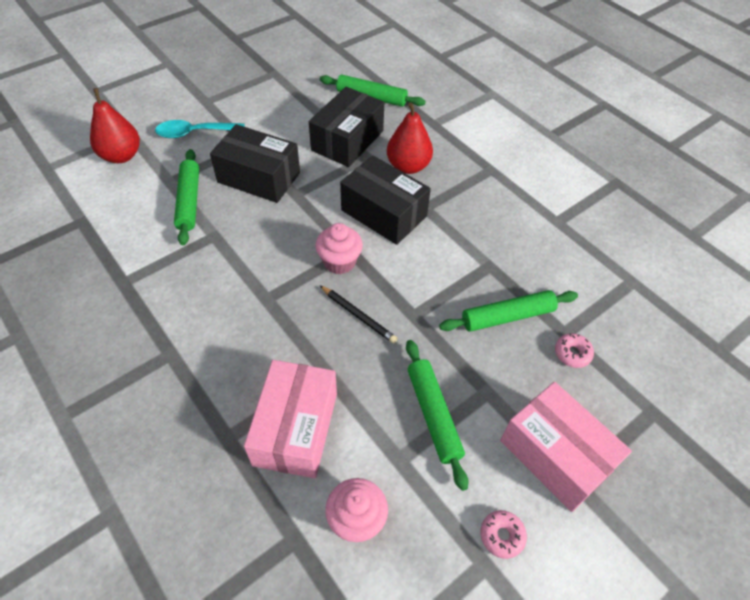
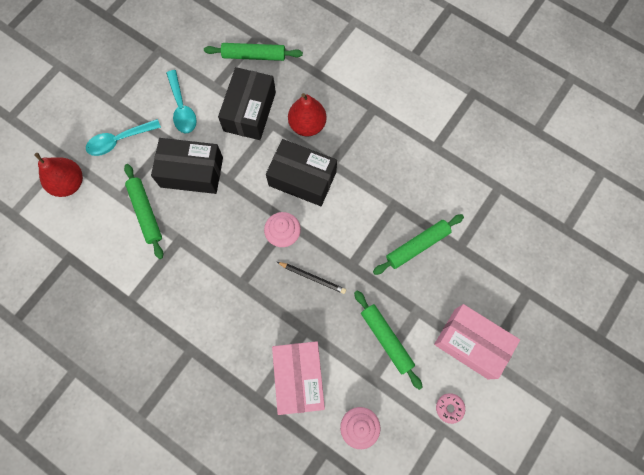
camera: 15 degrees left, 20 degrees up
(275, 122) = (182, 108): none -> turquoise spoon
(572, 353) = (468, 263): pink donut -> none

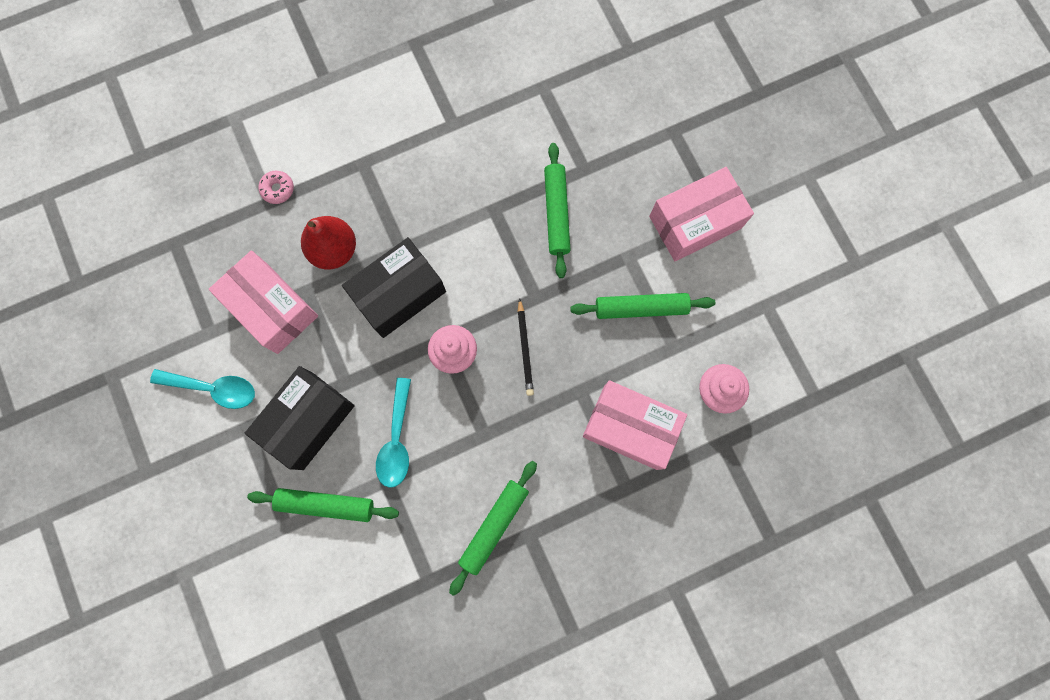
camera: 60 degrees left, 5 degrees up
(69, 183) = (225, 584): red pear -> none
(119, 140) = (206, 491): turquoise spoon -> turquoise spoon (397, 440)
(250, 111) = (272, 308): black box -> pink box
(254, 55) = (199, 262): green rolling pin -> green rolling pin (494, 526)
(312, 277) = (525, 349): black pencil -> black pencil turned 120 degrees clockwise
(449, 408) = (749, 286): pink donut -> pink donut (278, 189)

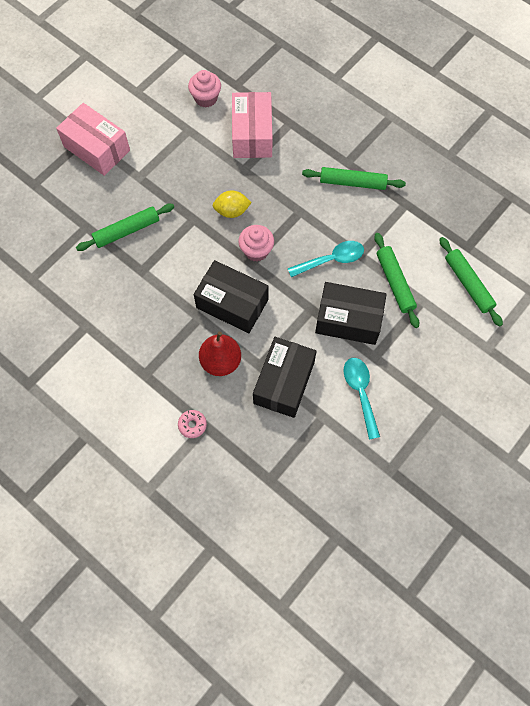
camera: 115 degrees left, 10 degrees down
(272, 308) = (284, 382): pink box -> black box
(525, 349) = (232, 211): black pencil -> yellow lemon
(641, 308) = (171, 157): green rolling pin -> green rolling pin (468, 284)

